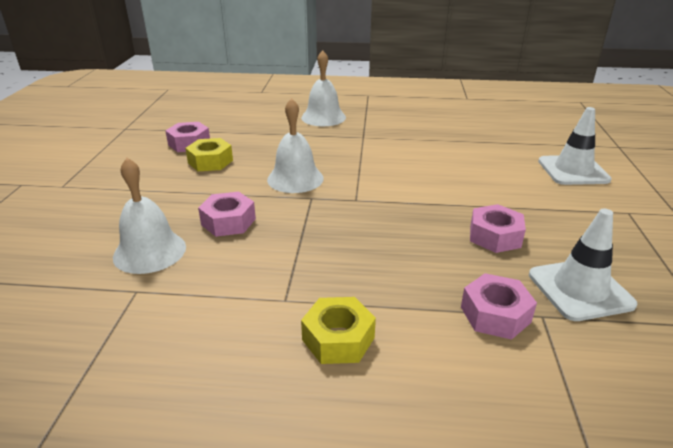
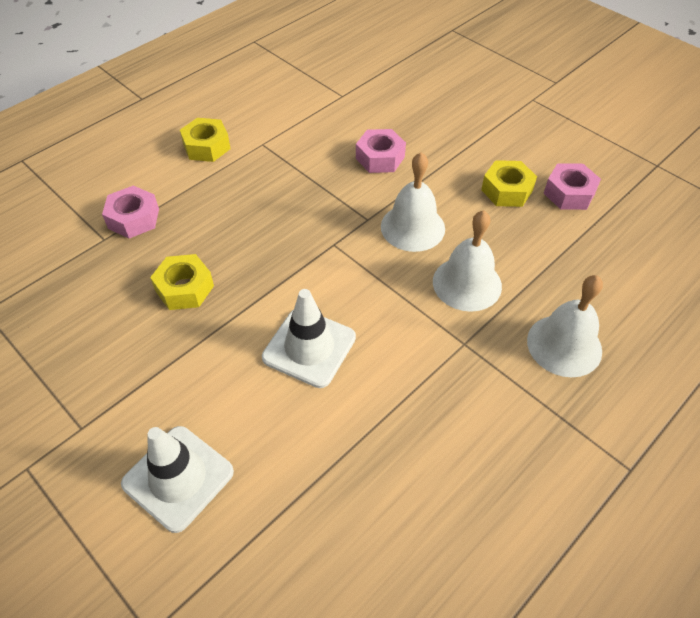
camera: 130 degrees right, 20 degrees up
(150, 251) = (380, 111): white bell -> white bell (467, 283)
(495, 236) = (184, 288): pink nut -> yellow nut
(580, 289) = (88, 279): white traffic cone -> white traffic cone (309, 347)

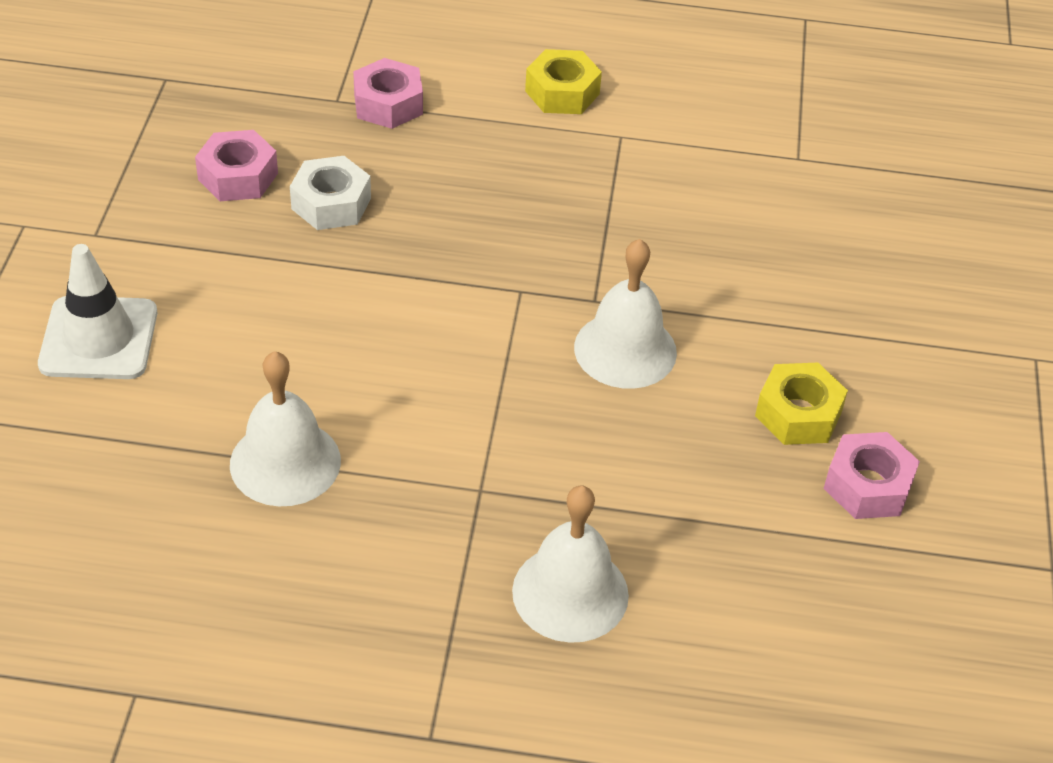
camera: 50 degrees right, 5 degrees down
(184, 288) = (331, 203): yellow nut -> white nut
(309, 347) = (346, 351): white traffic cone -> none
(380, 158) = (718, 256): pink nut -> pink nut (238, 176)
(467, 283) = (581, 448): white bell -> white bell (285, 462)

